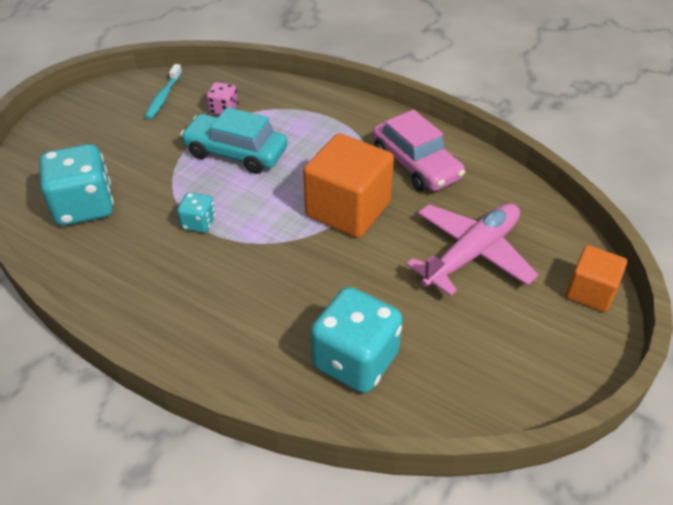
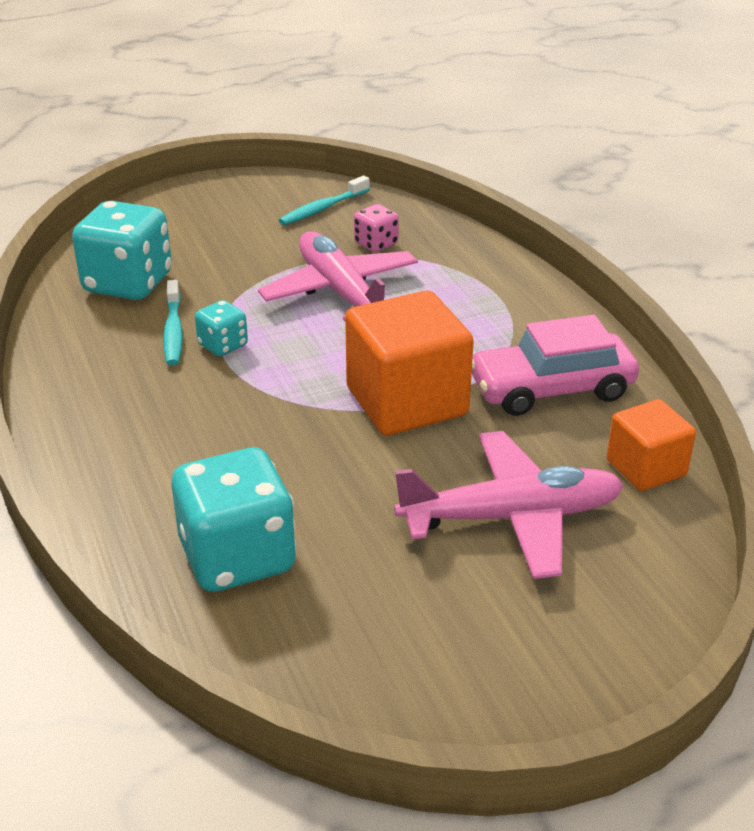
camera: 35 degrees right, 10 degrees down
(155, 228) = (173, 331): none -> turquoise toothbrush
(236, 153) = (341, 292): turquoise car -> pink plane
(416, 165) = (551, 389): pink car -> pink car turned 75 degrees clockwise
(590, 292) = (632, 638): orange cube -> orange cube (646, 468)

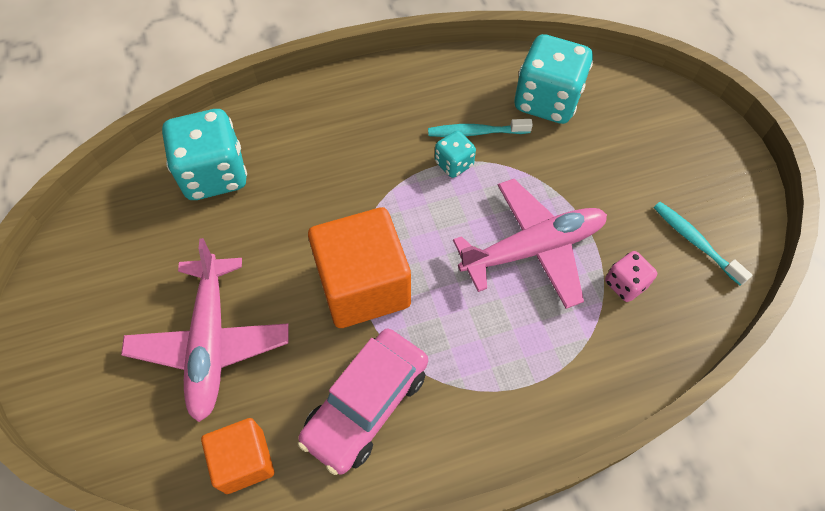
camera: 95 degrees right, 25 degrees up
(551, 389) = (366, 405): pink car -> pink car turned 135 degrees counterclockwise

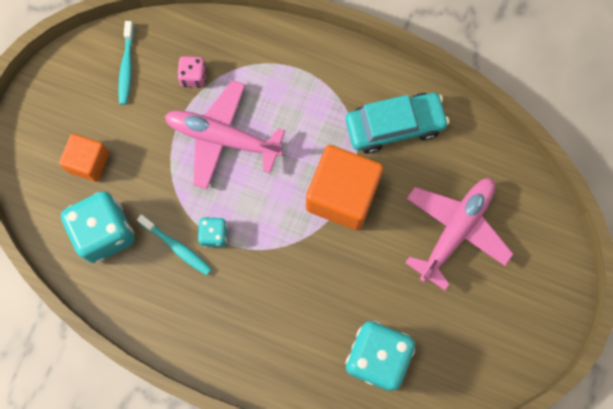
camera: 140 degrees left, 15 degrees up
(244, 461) = (479, 147): orange cube -> orange cube (89, 162)
(366, 405) = (394, 126): pink car -> turquoise car

